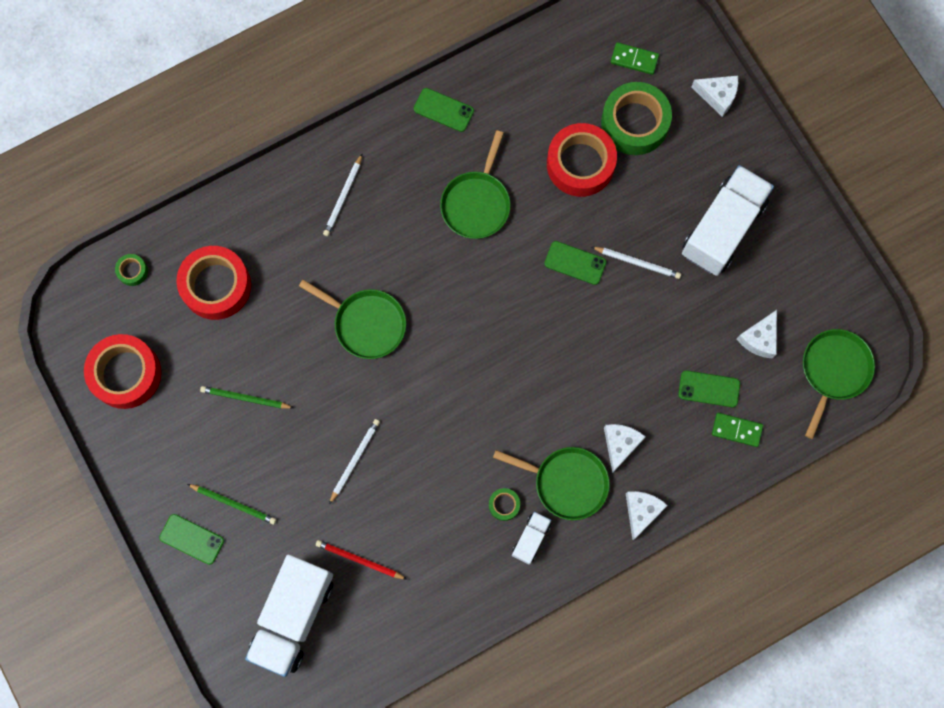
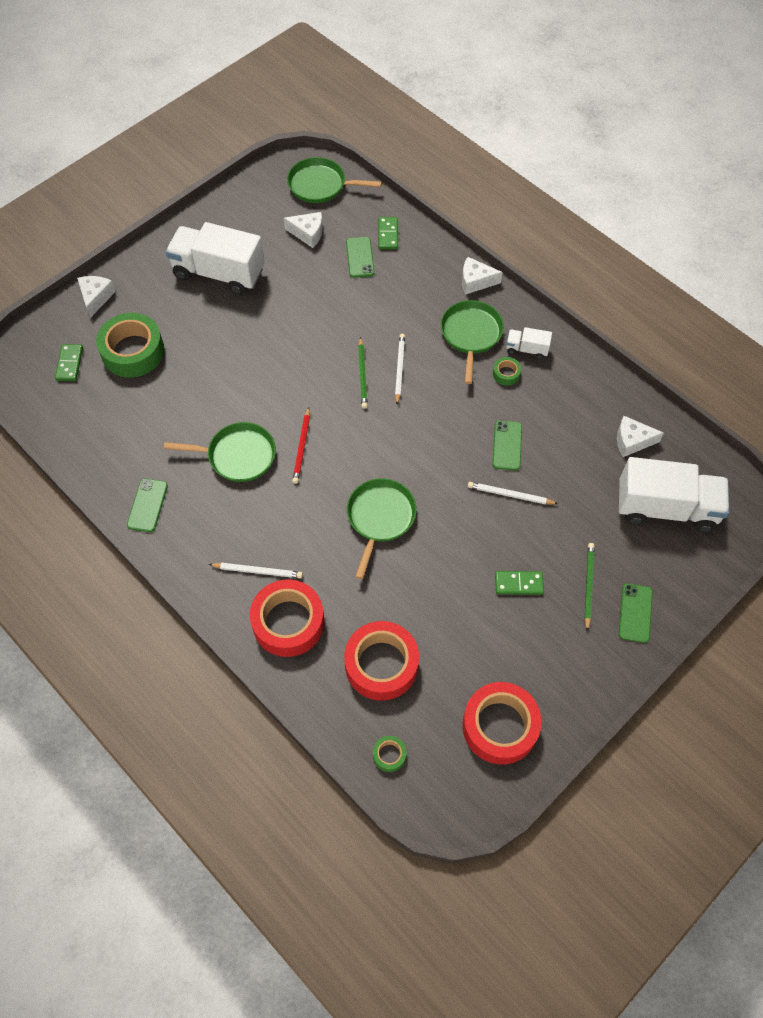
camera: 105 degrees left, 15 degrees down
(245, 398) = (486, 604): green pencil -> green pencil (362, 375)
(256, 436) = (519, 583): none -> green domino
(359, 560) = (596, 469): red pencil -> red pencil (302, 447)
(575, 263) = (276, 368): green phone -> green phone (507, 445)
(580, 164) = (181, 383): red tape -> red tape (288, 622)
(620, 445) = (426, 305): white cheese -> white cheese (632, 441)
(637, 262) = (264, 324): white pencil -> white pencil (399, 369)

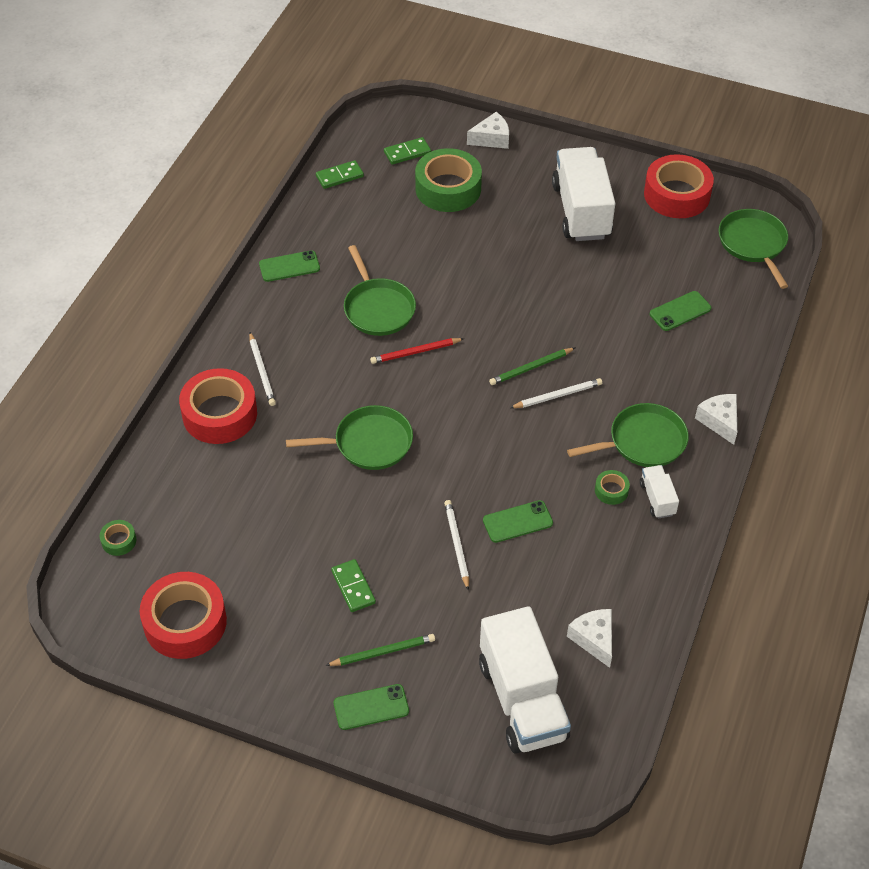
camera: 65 degrees right, 10 degrees down
(308, 233) = (680, 258): white cheese -> none
(381, 664) = (208, 502): red tape -> red tape (676, 195)
(388, 234) = (728, 323): green domino -> green domino (339, 176)

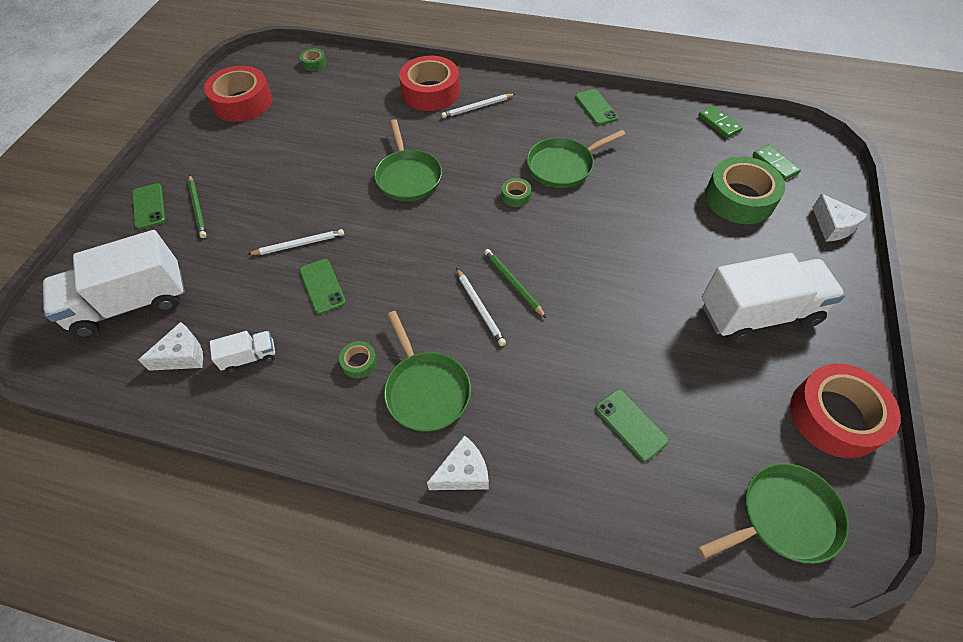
camera: 85 degrees right, 5 degrees up
(353, 587) = (262, 184): green domino -> none
(415, 352) = (516, 196): red pencil -> green tape
(657, 499) = (348, 406): white truck -> white truck (249, 357)

